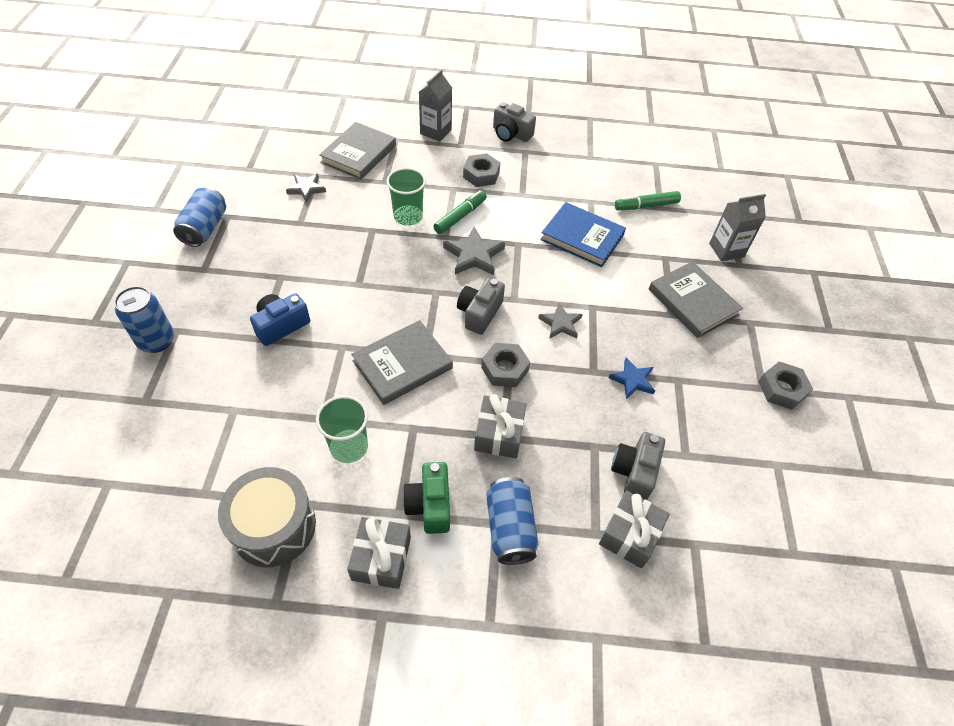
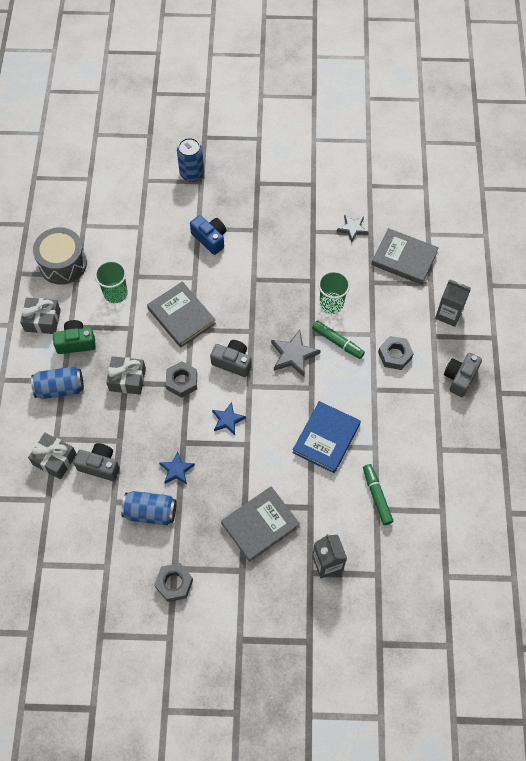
camera: 90 degrees right, 10 degrees up
(205, 228) = (298, 174): blue can -> blue can (150, 512)
(560, 323) = (227, 420): grey star -> blue star

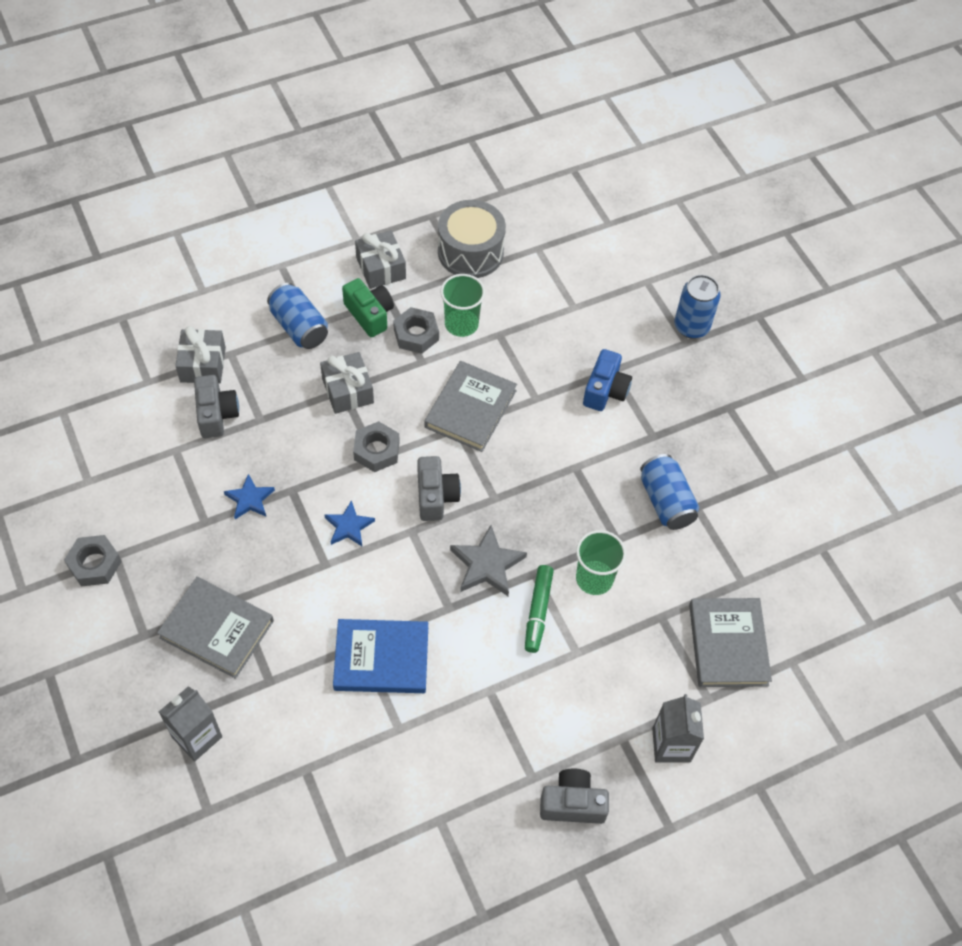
camera: 60 degrees right, 5 degrees down
(150, 512) = (179, 496): blue can -> blue can (666, 501)
(352, 228) = (733, 555): grey star -> none
(376, 496) = (325, 761): green marker -> none
(395, 355) = (559, 696): grey nut -> grey nut (416, 334)

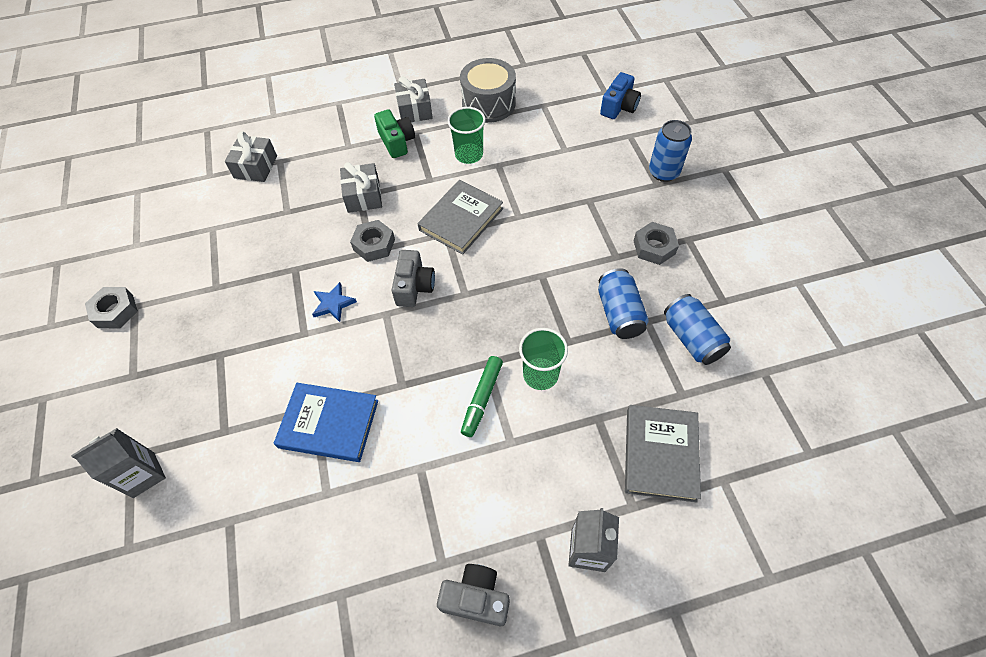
camera: 15 degrees right, 0 degrees up
(216, 414) = (254, 204): grey camera -> none
(217, 629) = (194, 379): grey book -> none
(249, 499) = (258, 273): blue star -> none
(299, 327) = (339, 146): blue can -> blue can (692, 338)
(416, 334) = (430, 159): grey nut -> grey nut (654, 247)
(487, 564) = (445, 350): grey star -> none
(605, 390) = (580, 215): blue camera -> blue camera (619, 107)

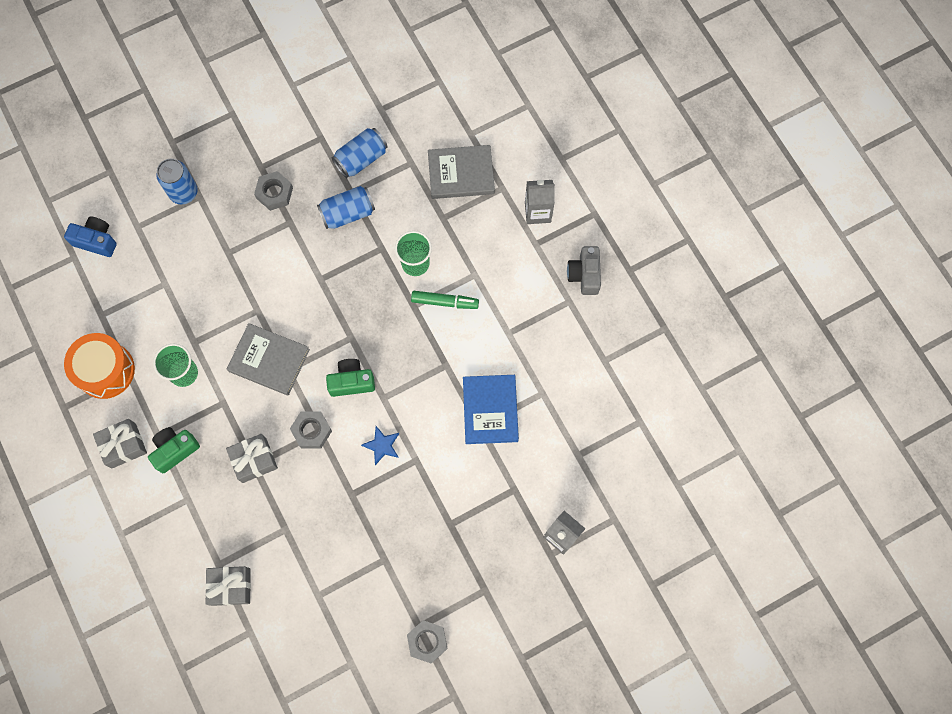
camera: 105 degrees left, 15 degrees up
(414, 287) = (351, 381): grey camera -> green camera
(488, 104) = (105, 370): grey drum -> orange drum

